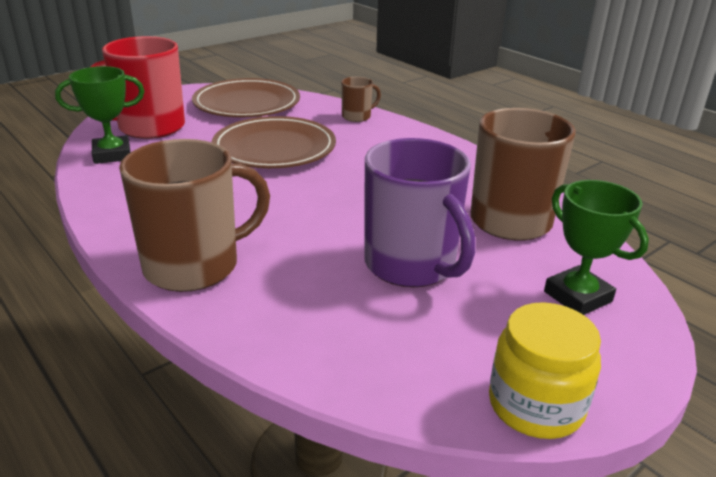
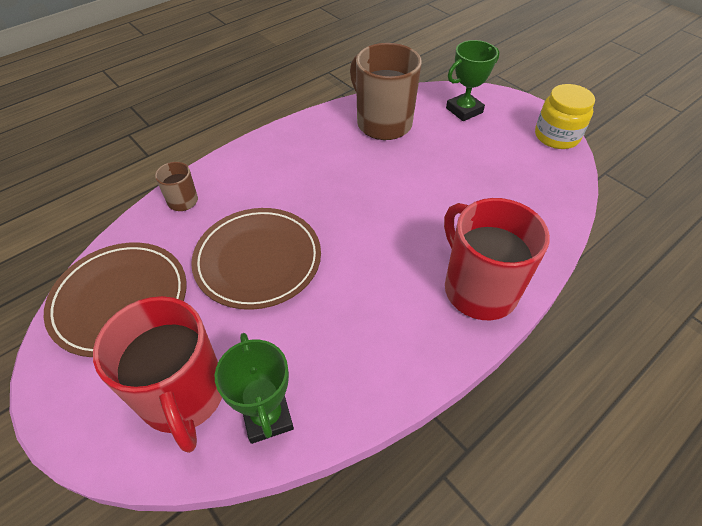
camera: 90 degrees left, 20 degrees up
(194, 266) = (479, 289): brown mug -> red mug
(411, 265) = (448, 172): purple mug -> none

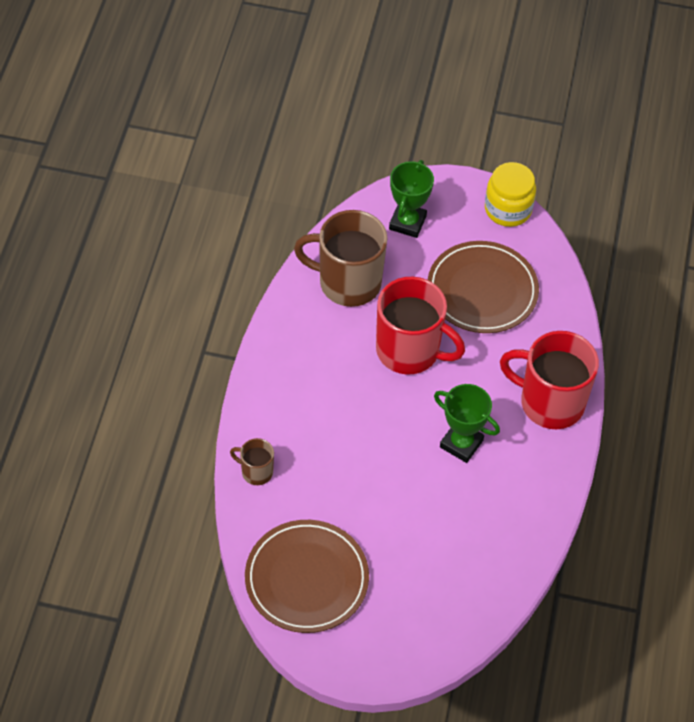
camera: 40 degrees left, 5 degrees up
(183, 395) = (424, 605): red mug -> red mug (409, 351)
(258, 260) = (374, 482): brown plate -> brown plate (482, 291)
(267, 416) = (489, 580): green trophy -> green trophy (461, 443)

